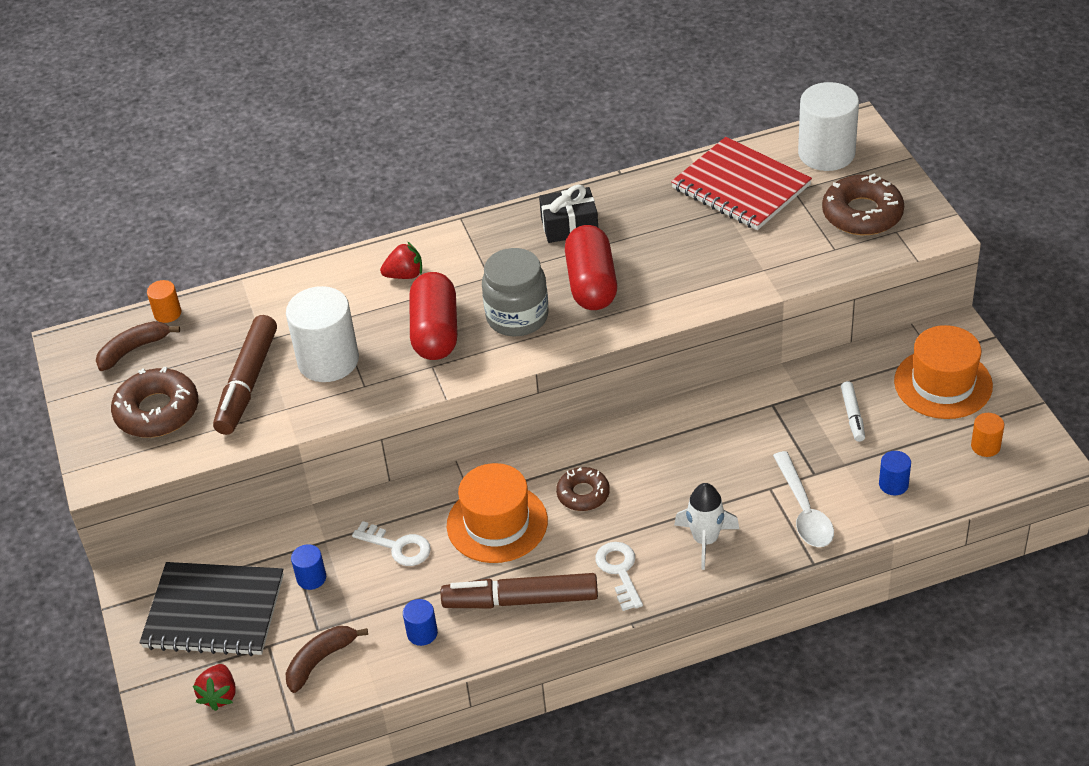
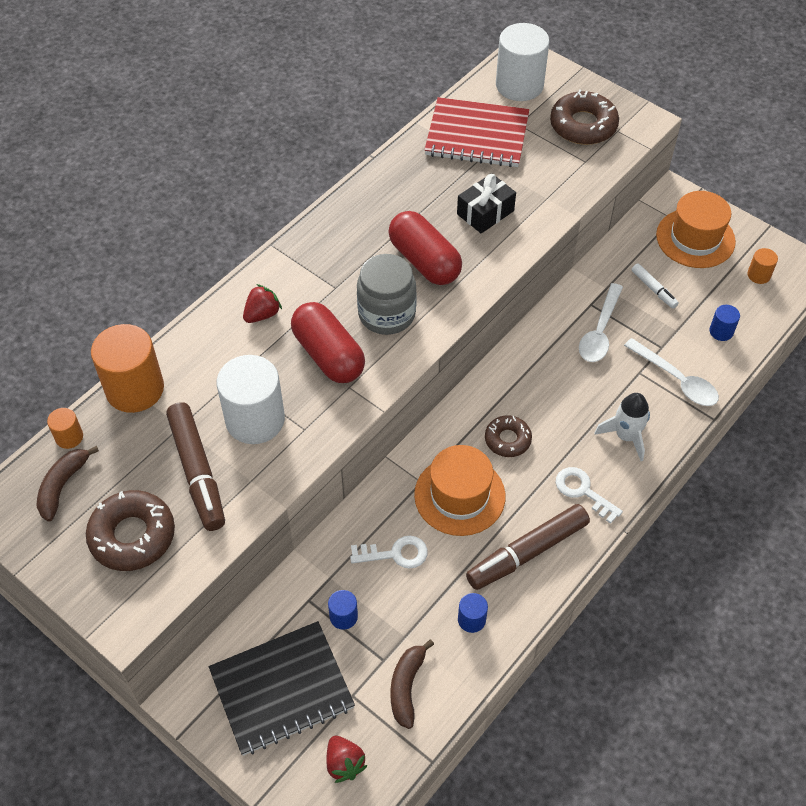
camera: 35 degrees left, 10 degrees up
(249, 296) = (135, 389): none -> orange cylinder
(569, 226) = (368, 218): black gift -> black gift (485, 212)
(760, 433) = (600, 331): none -> white spoon

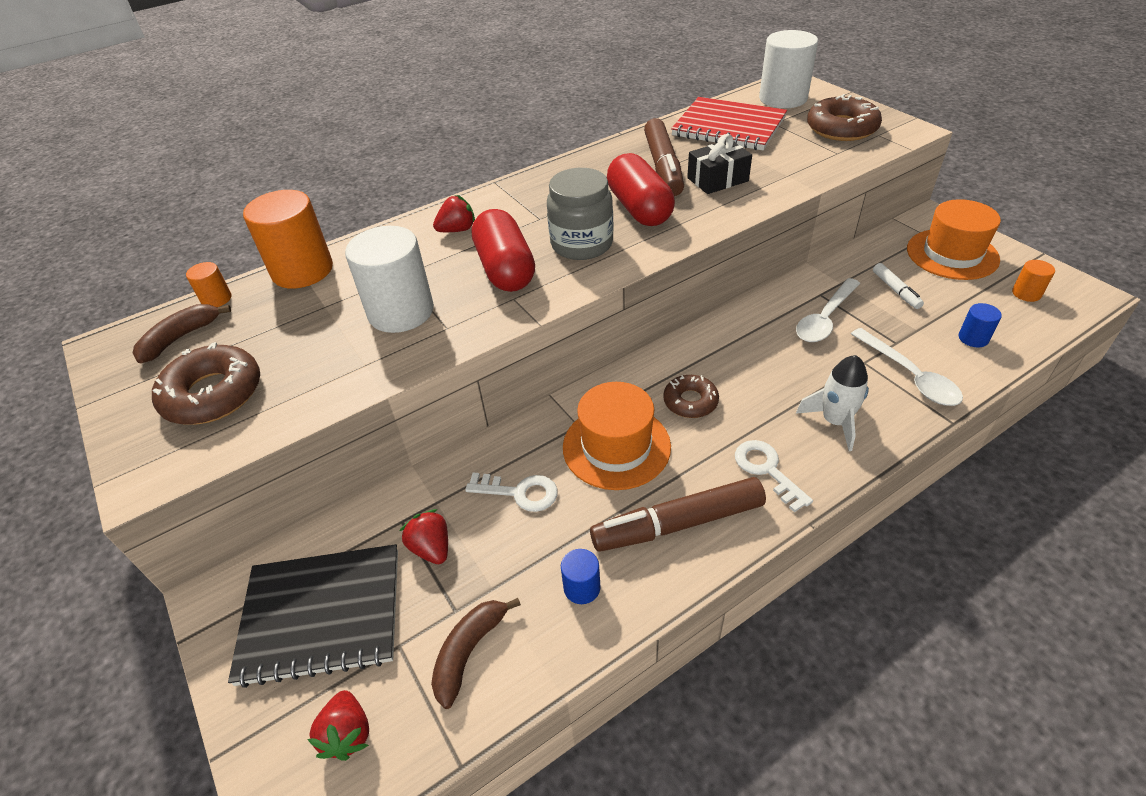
camera: 20 degrees right, 10 degrees down
(197, 472) = (315, 348): brown marker -> brown marker (663, 167)
(343, 616) = (431, 548): blue cylinder -> red strawberry

